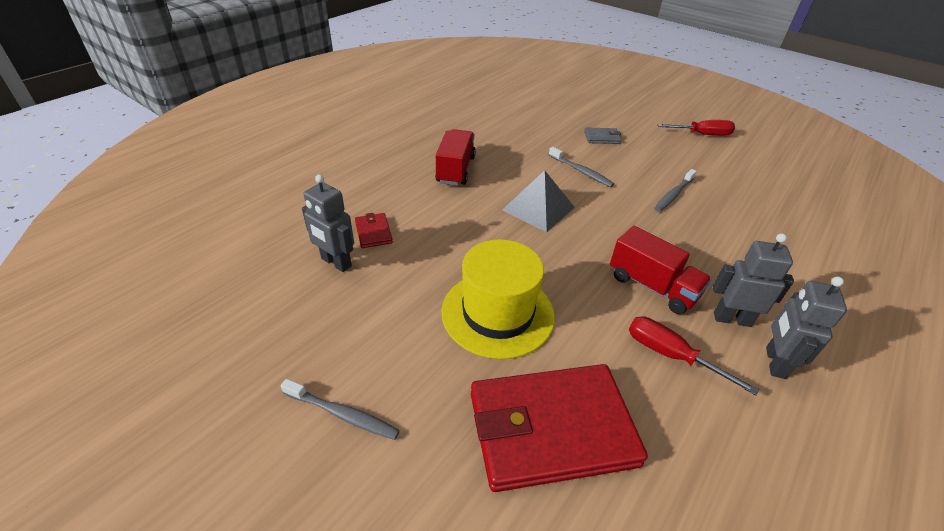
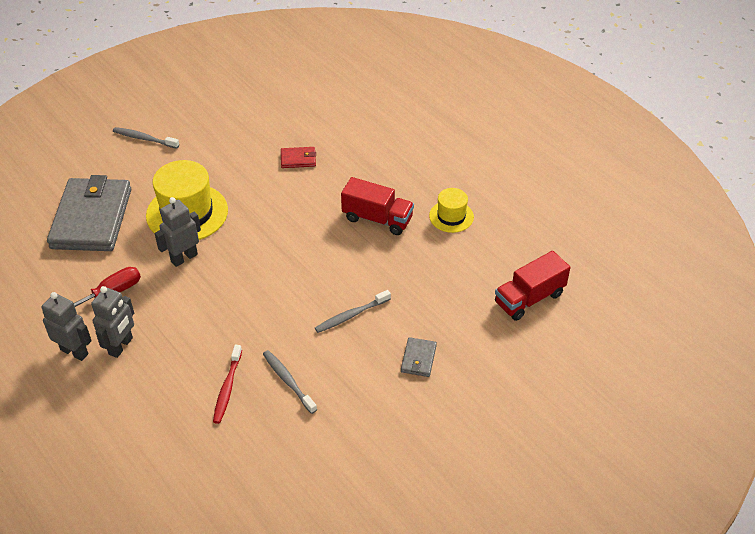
camera: 105 degrees right, 5 degrees up
(336, 262) = (270, 139): grey robot -> grey robot (184, 258)
(343, 414) = (144, 139): grey toothbrush -> grey toothbrush turned 75 degrees clockwise
(439, 133) = (451, 216): none -> yellow hat
(538, 208) = (298, 264): grey pyramid -> none
(551, 428) = (92, 218): red wallet -> grey wallet
(652, 286) = (174, 310): red truck -> red truck (529, 298)
(702, 134) = (408, 477): red screwdriver -> none
(710, 227) = (227, 388): none -> red toothbrush

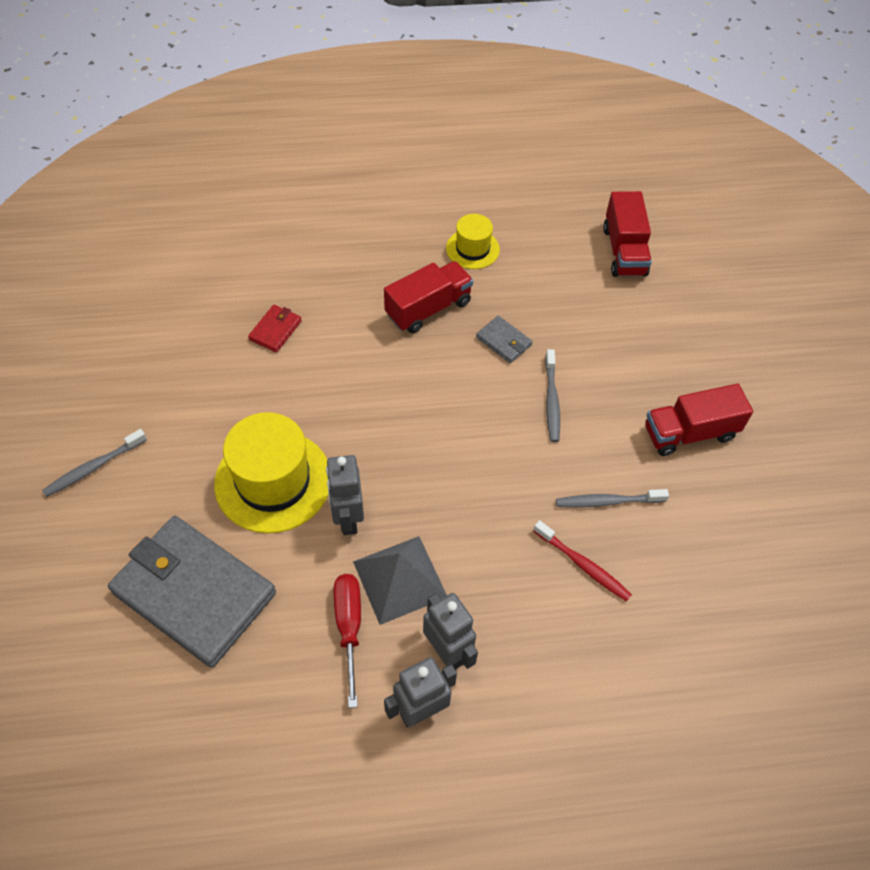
camera: 60 degrees left, 10 degrees up
(157, 301) = (400, 579): none -> grey pyramid
(384, 405) = (689, 433): none -> red truck
(418, 359) = (646, 374): grey wallet -> grey wallet (503, 341)

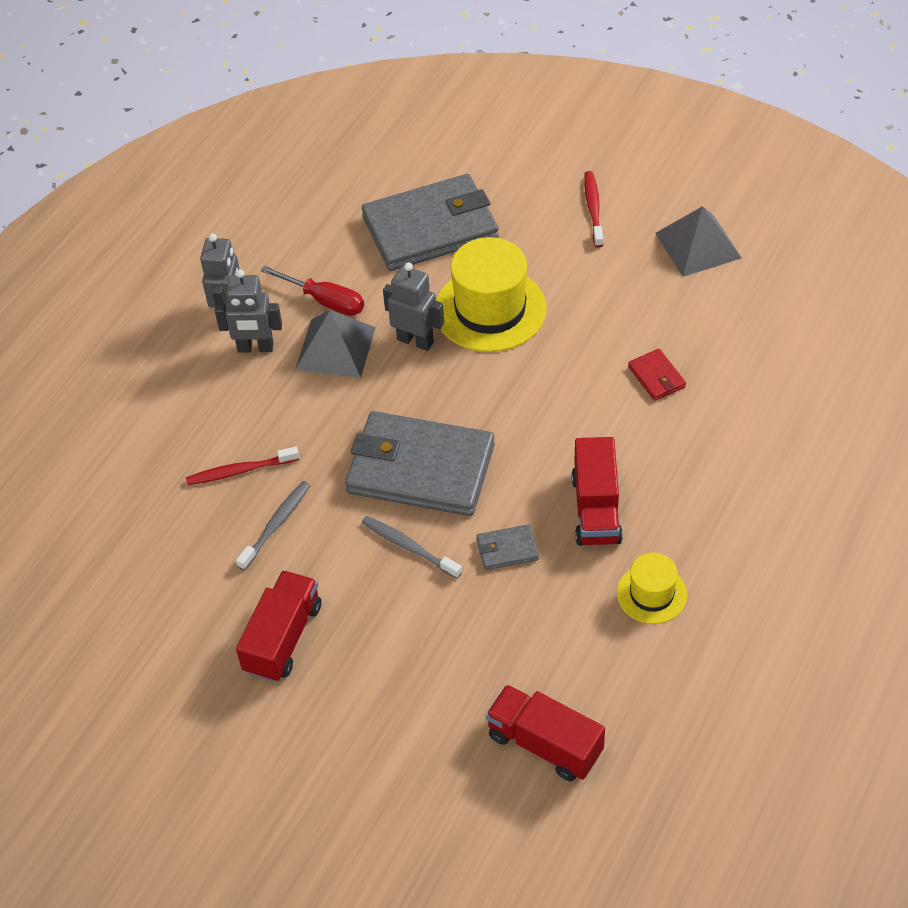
camera: 130 degrees right, 5 degrees down
(94, 467) = (593, 209): grey toothbrush -> red toothbrush
(103, 368) = (698, 245): none -> grey pyramid
(477, 434) = (420, 468): none -> grey wallet

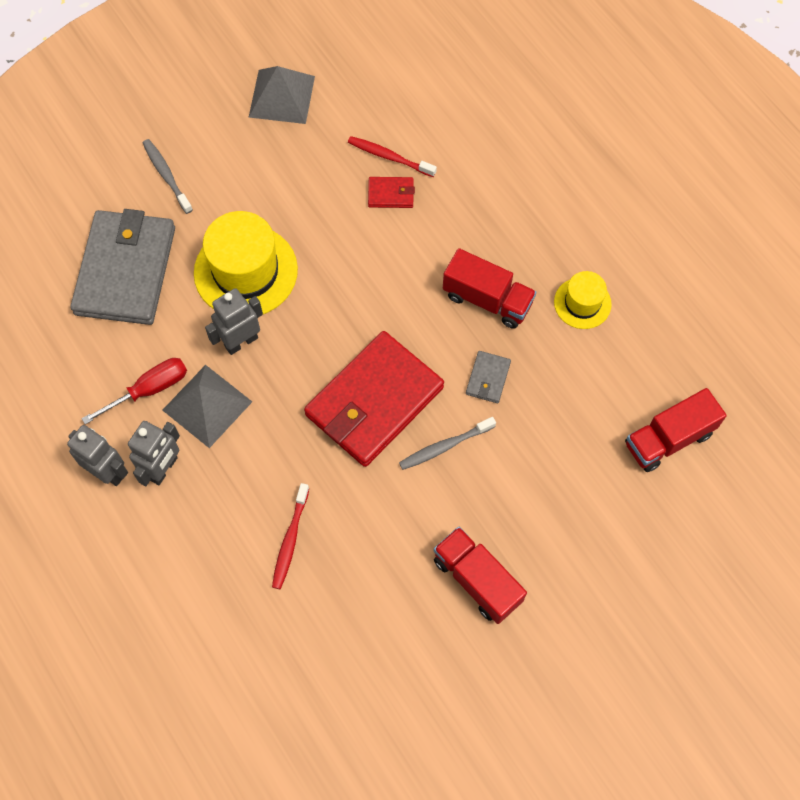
camera: 65 degrees left, 15 degrees up
(276, 524) = (363, 536): grey toothbrush -> grey toothbrush (166, 175)
(420, 468) = (374, 401): grey wallet -> red wallet
(593, 209) = (192, 144): red toothbrush -> red toothbrush (389, 157)

